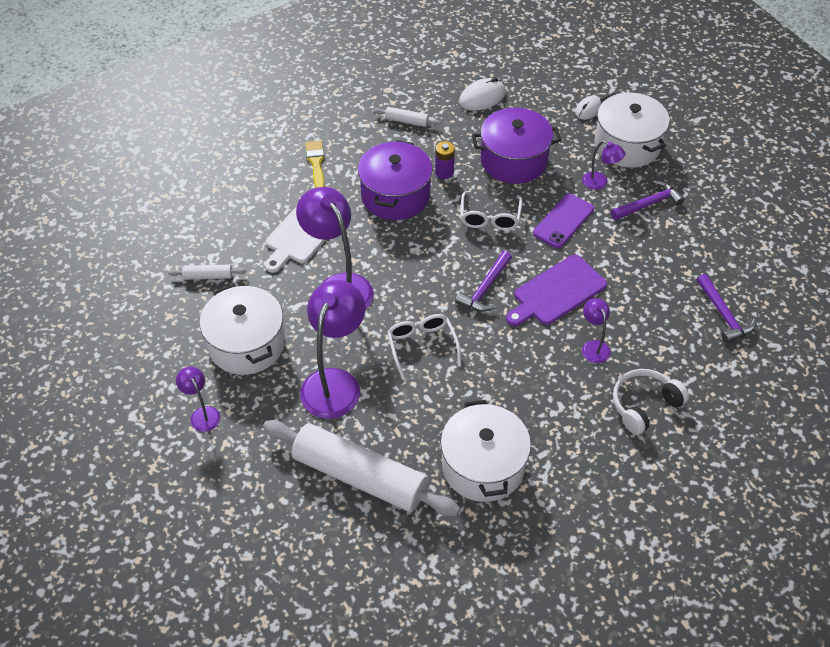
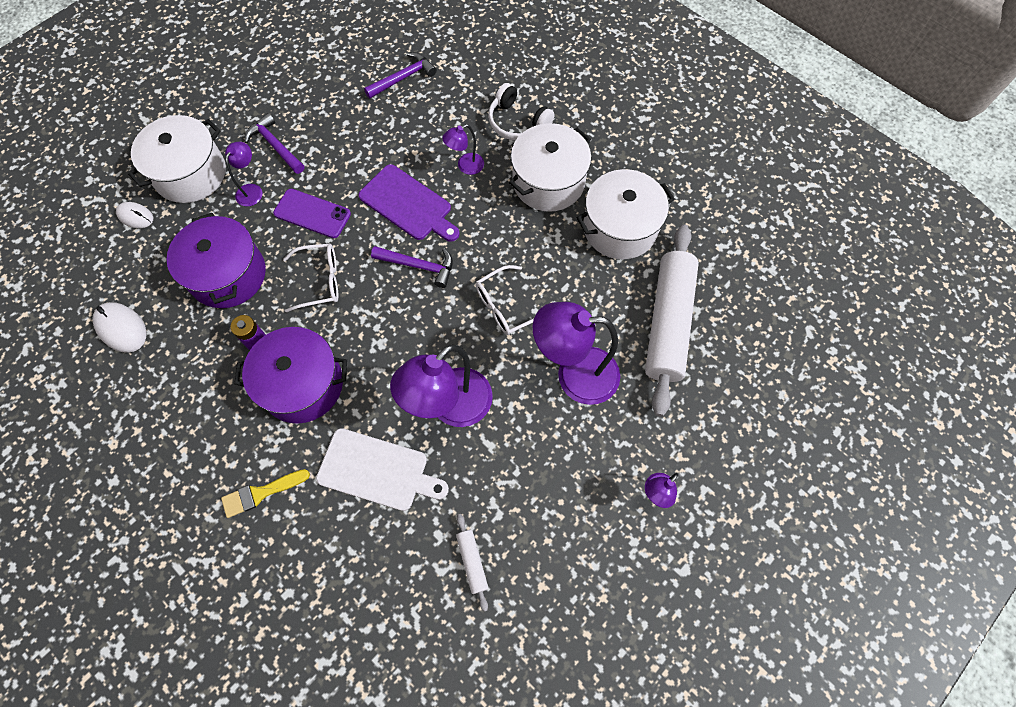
camera: 105 degrees left, 15 degrees up
(246, 344) = (555, 480): white pot -> white pot (548, 182)
(406, 121) = (172, 404): white rolling pin -> none

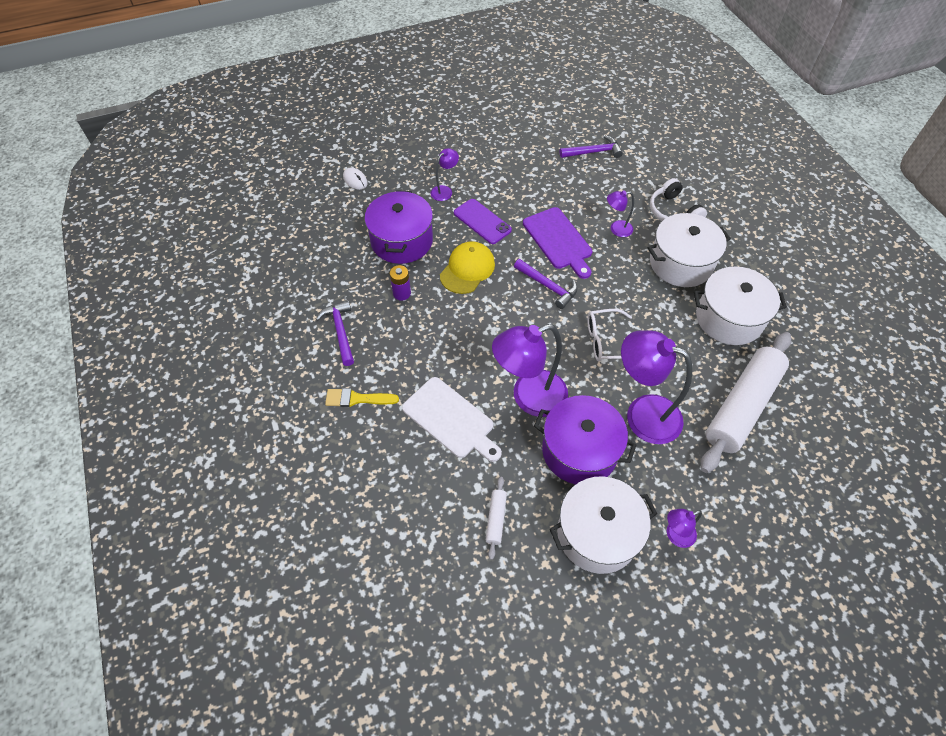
camera: 25 degrees right, 10 degrees down
(121, 328) = (311, 249): white mouse -> none
(190, 173) = (406, 165): white pot -> white pot (597, 533)
(275, 145) = (475, 167): purple hammer -> purple hammer (340, 331)
(302, 385) = (421, 336): purple pot -> purple pot (579, 451)
(320, 281) = (467, 269): white glasses -> yellow cap

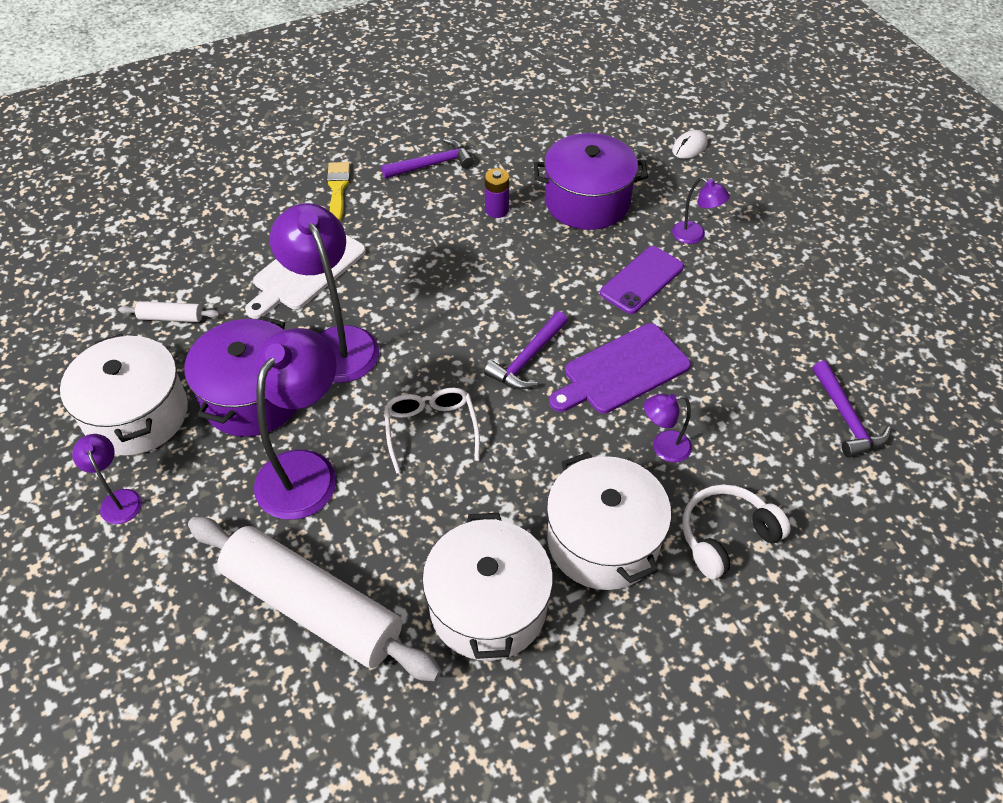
camera: 85 degrees right, 5 degrees down
(467, 269) = (546, 270): yellow cap -> none
(616, 229) = (663, 448): purple lamp -> purple lamp turned 90 degrees counterclockwise

